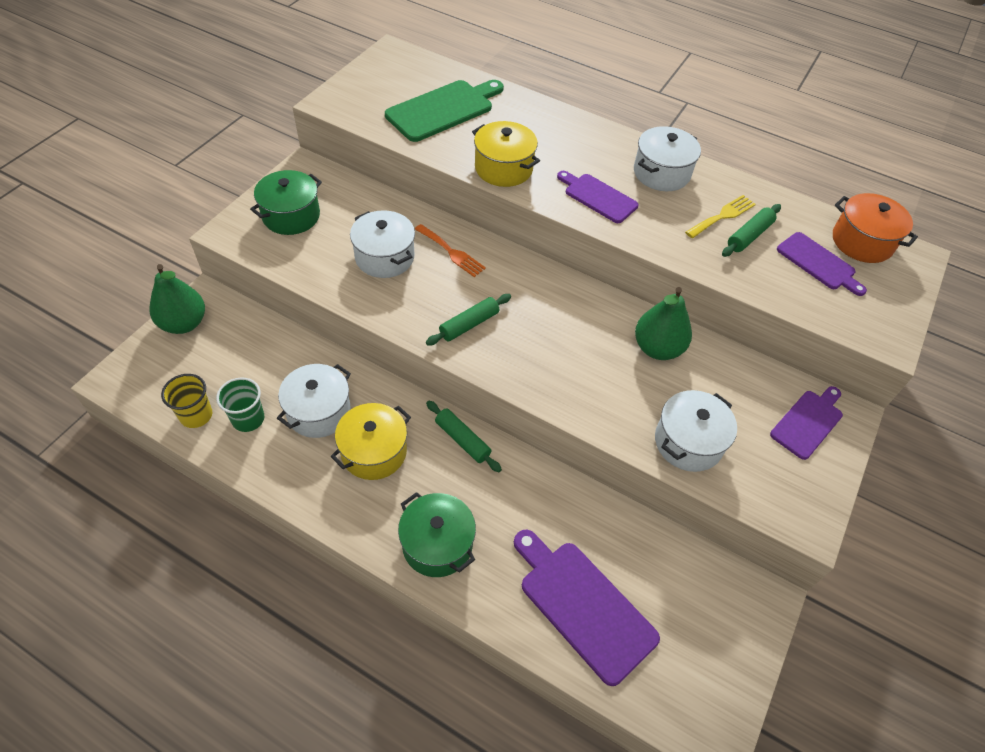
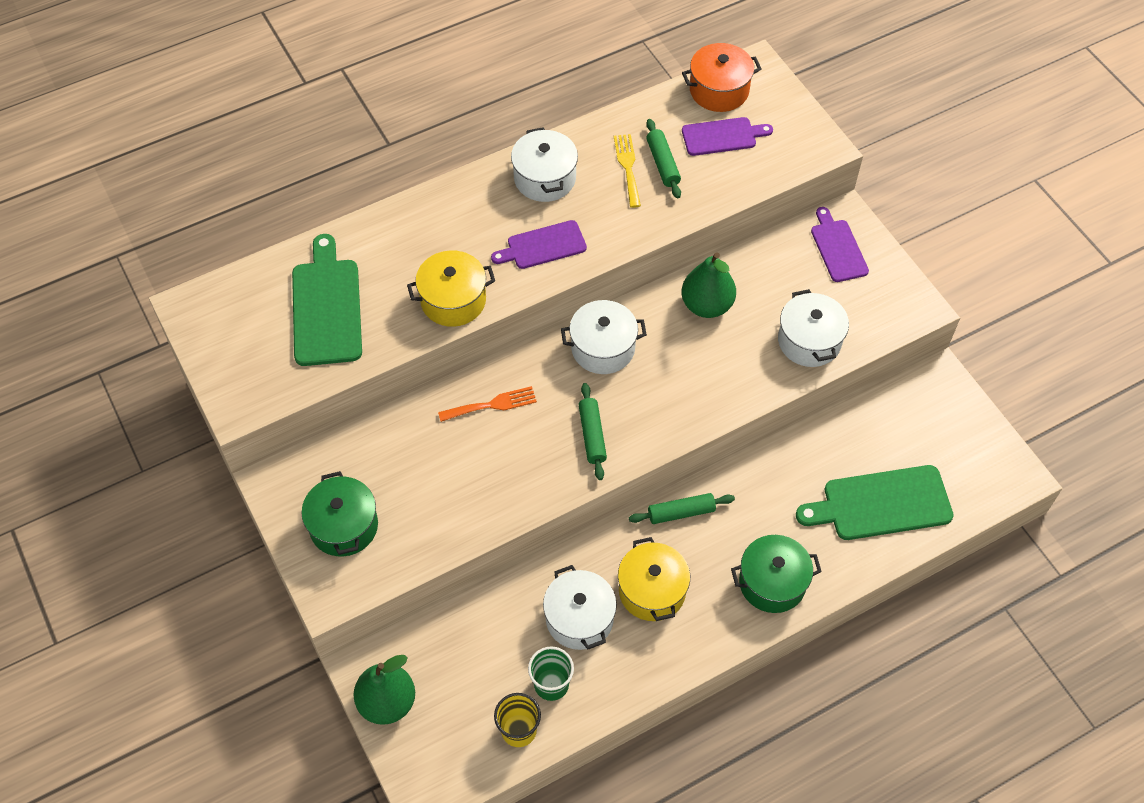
camera: 55 degrees left, 5 degrees up
(384, 257) = (461, 466): white pot -> white pot (603, 348)
(583, 605) = (881, 504): purple cutting board -> green cutting board

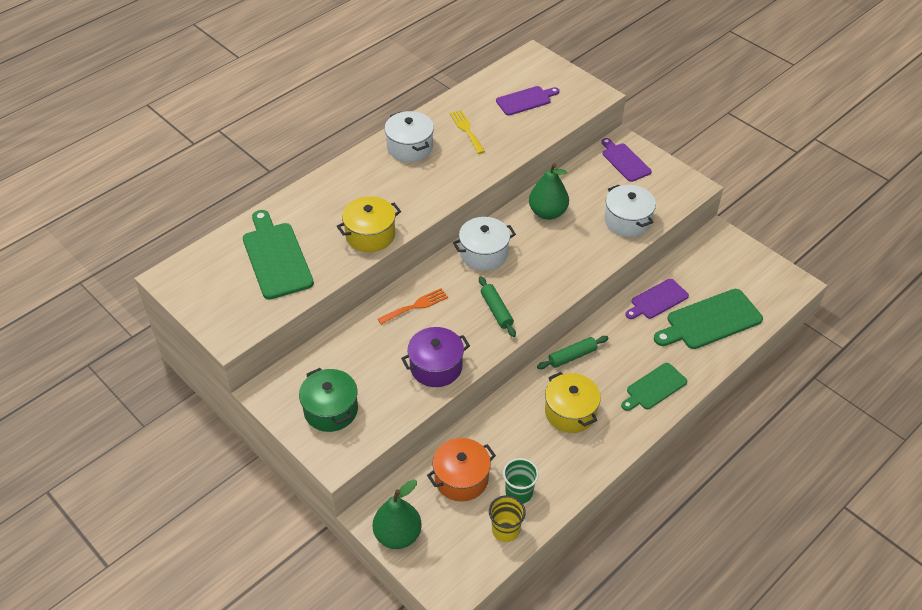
camera: 15 degrees left, 10 degrees down
(490, 498) = (436, 367): none -> purple pot
(543, 246) = (424, 189): purple cutting board -> purple cutting board (657, 300)
(579, 618) = (524, 443): white pot -> none
(662, 163) = (490, 123): green rolling pin -> none
(719, 90) = (513, 74): orange pot -> orange pot (461, 478)
(772, 582) = (654, 388): green pot -> green cutting board

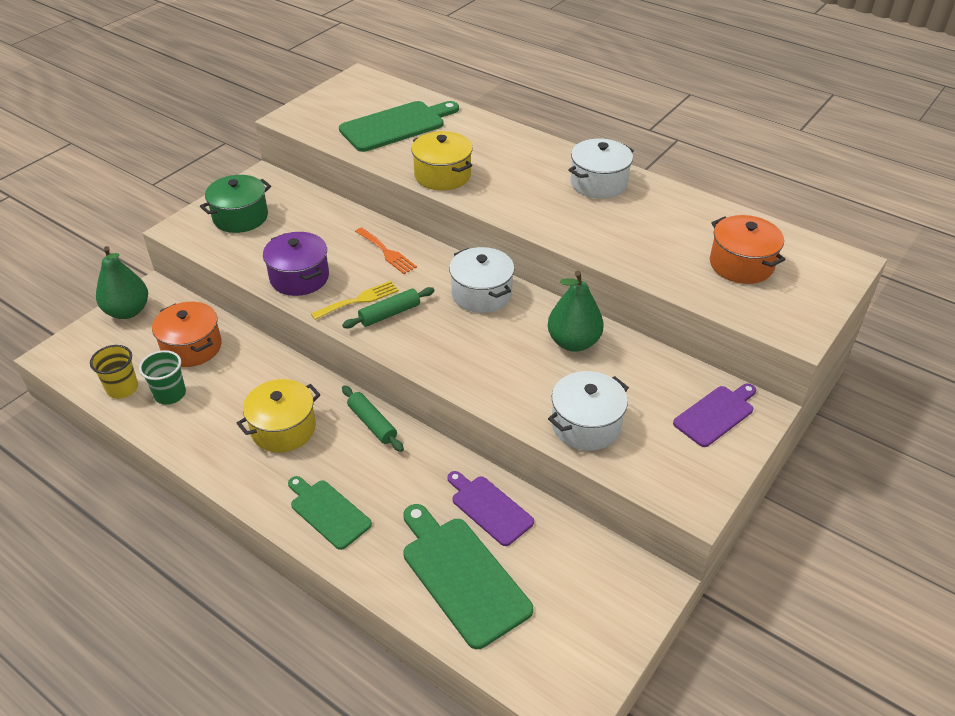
camera: 80 degrees right, 5 degrees down
(466, 130) = (652, 221): yellow fork -> yellow fork (359, 300)
(525, 100) = (741, 264): purple cutting board -> orange pot

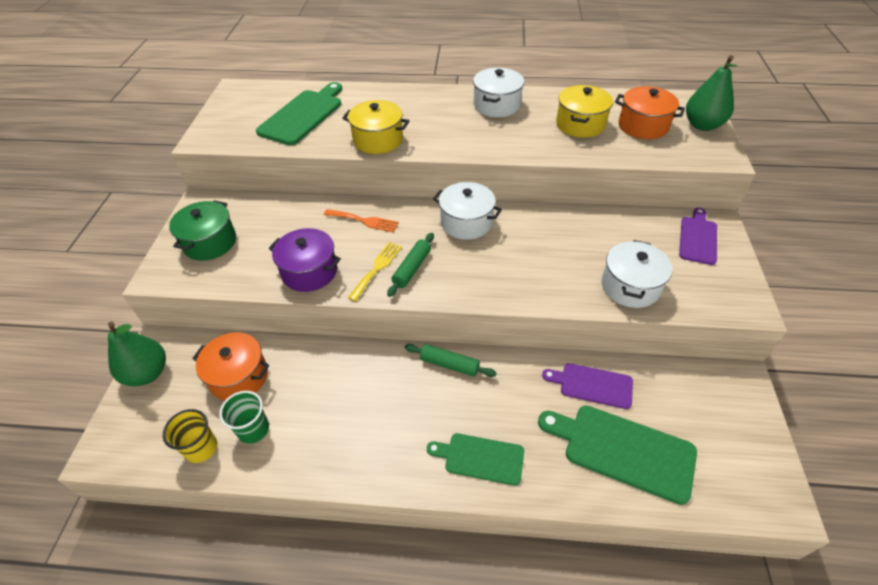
camera: 30 degrees left, 5 degrees up
(283, 429) = (382, 407): yellow pot -> yellow pot (580, 124)
(573, 342) = (563, 230): green pear -> green pear (702, 125)

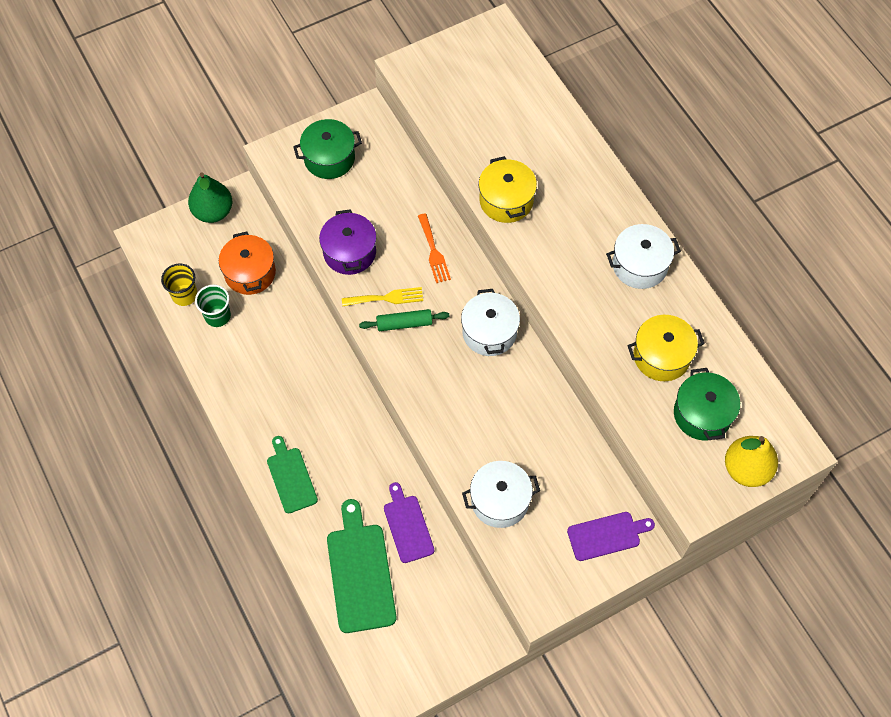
camera: 55 degrees right, 15 degrees up
(303, 115) = (498, 115): green cutting board -> none
(449, 364) = (357, 410): green rolling pin -> none
(643, 126) = (702, 414): orange pot -> green pot
(702, 125) = (746, 469): green pear -> yellow pear

